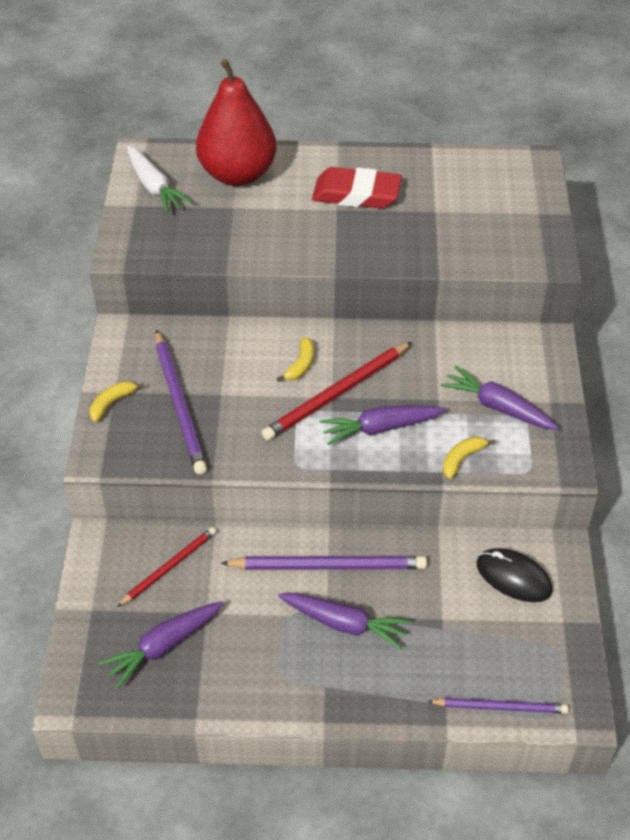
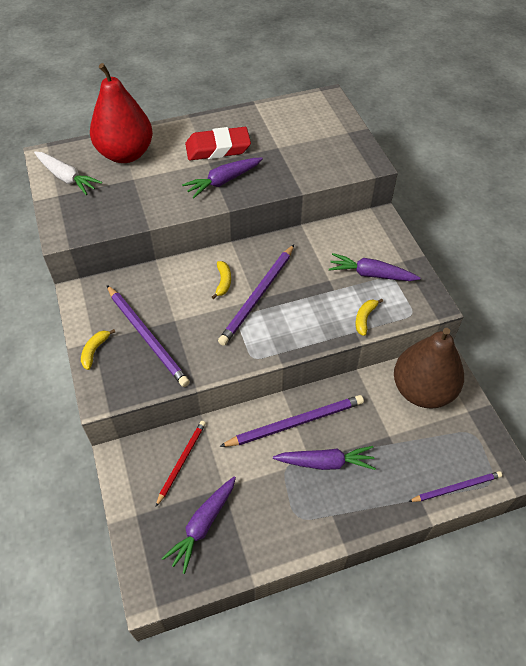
camera: 20 degrees left, 5 degrees up
(336, 394) = (258, 296): red pencil -> purple pencil
(380, 428) = (299, 313): purple carrot -> purple carrot (223, 181)
(513, 577) = (422, 390): black mouse -> brown pear

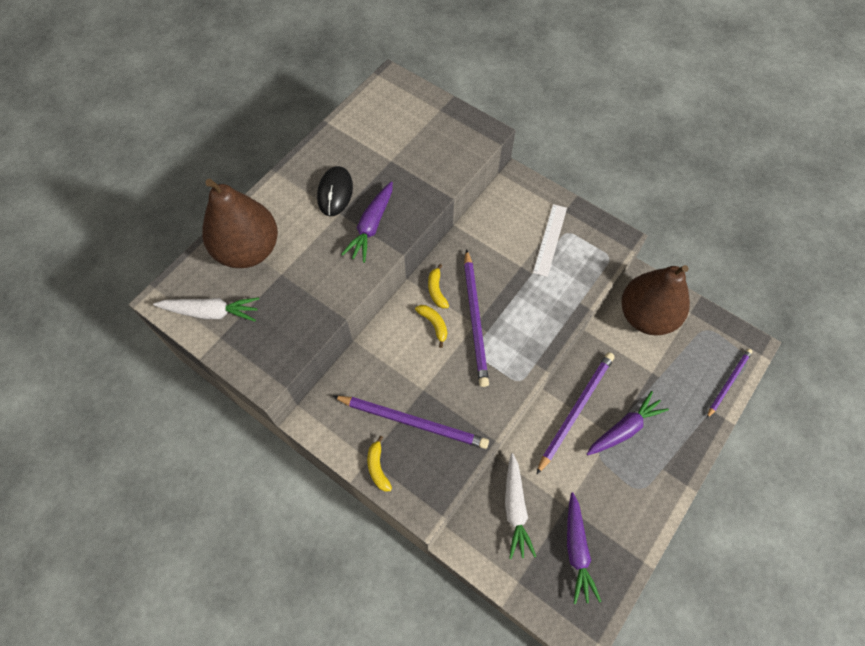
camera: 35 degrees left, 10 degrees up
(126, 154) = (248, 250): red pear -> brown pear
(182, 461) = (515, 508): red pencil -> white carrot
(218, 148) = (335, 192): red eraser -> black mouse
(364, 318) = (577, 285): yellow banana -> yellow banana (436, 290)
(371, 274) = (550, 239): purple carrot -> white ruler

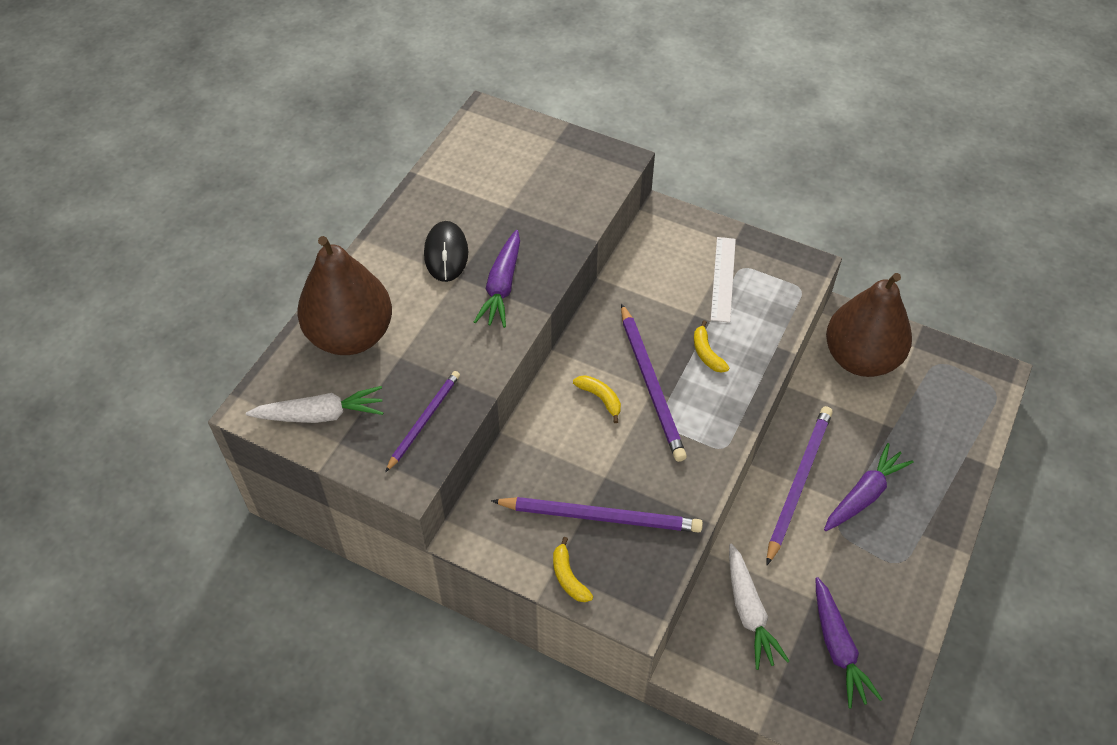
camera: 10 degrees left, 10 degrees down
(436, 290) = (594, 358): yellow banana -> yellow banana (706, 353)
(728, 382) = (979, 421): purple pencil -> purple pencil (424, 420)

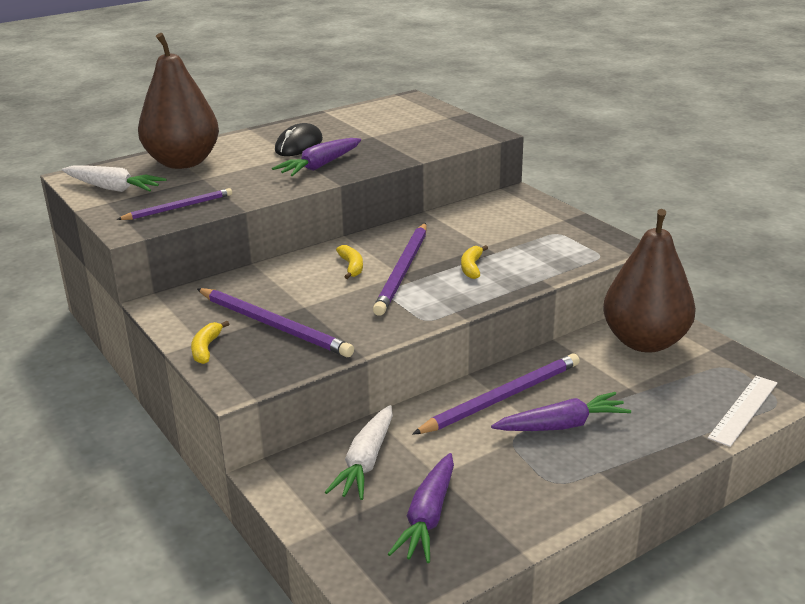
camera: 30 degrees right, 25 degrees down
(723, 279) = (532, 234): white ruler -> white ruler (743, 410)

